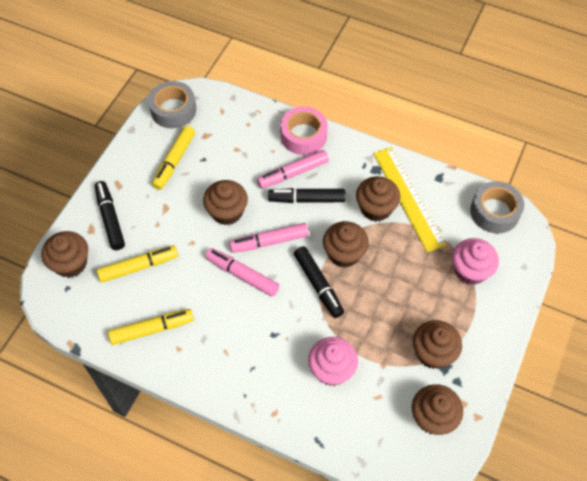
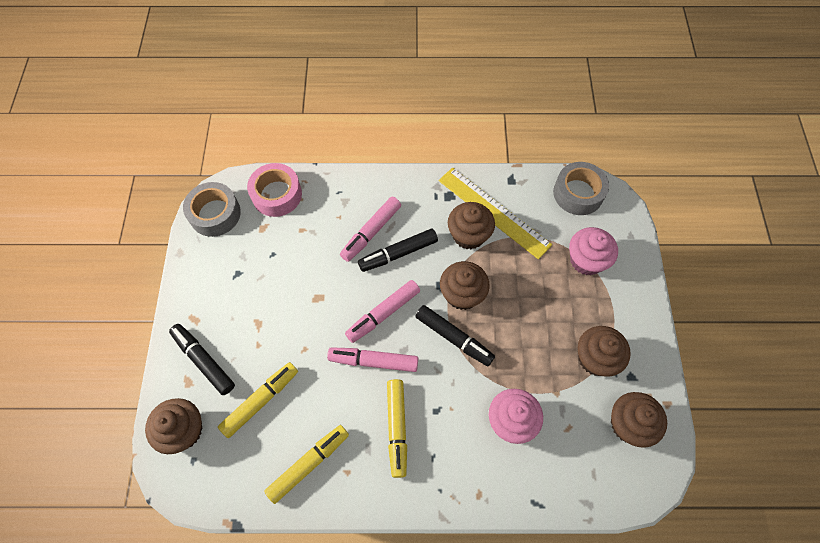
camera: 25 degrees left, 5 degrees up
(174, 161) = (243, 269): yellow marker -> yellow marker (397, 428)
(227, 212) = (324, 300): brown cupcake -> none
(303, 136) = (362, 189): pink tape -> pink tape (277, 195)

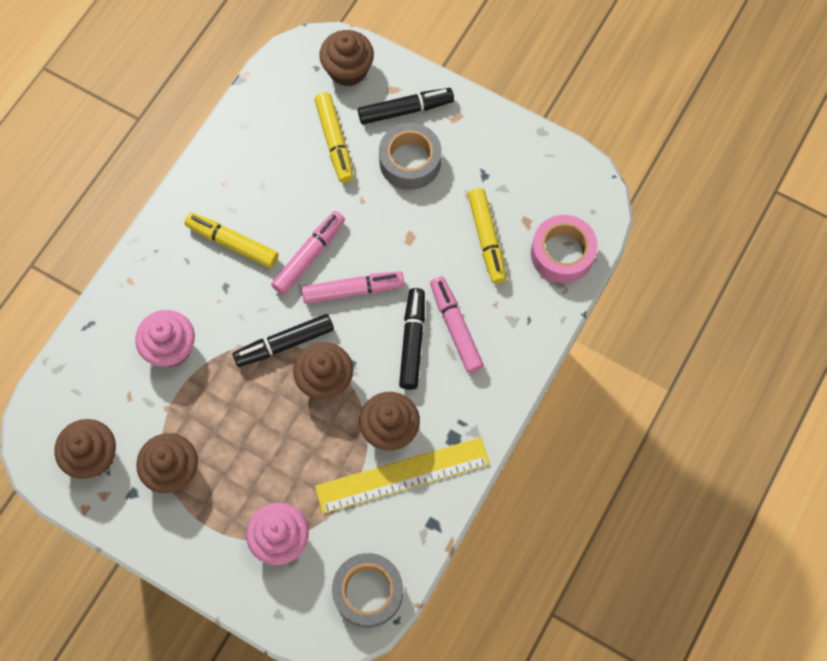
camera: 120 degrees right, 5 degrees up
(215, 214) = (572, 182): grey tape -> grey tape (410, 161)
(309, 464) = (251, 156): yellow marker -> yellow marker (486, 239)
(383, 314) = (353, 290): pink marker -> pink marker turned 90 degrees clockwise

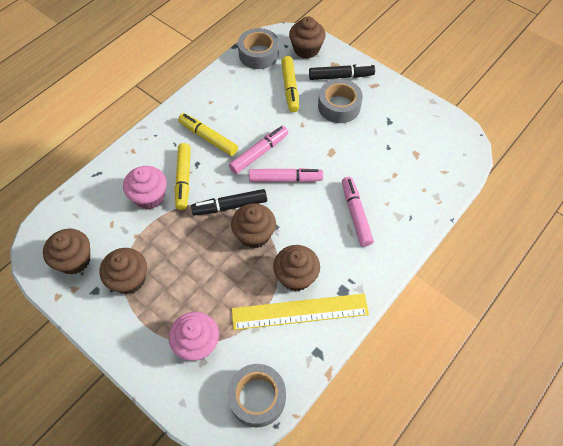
camera: 10 degrees right, 10 degrees down
(278, 89) = (258, 54): none -> grey tape
(412, 341) = (322, 219): black marker -> none
(486, 239) = (386, 160): yellow marker -> yellow marker (183, 179)
(562, 253) = (439, 177): pink tape -> none

